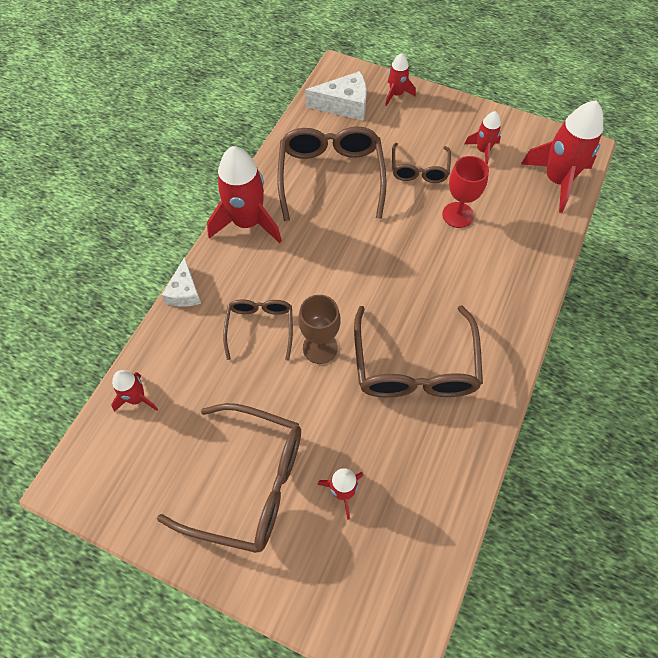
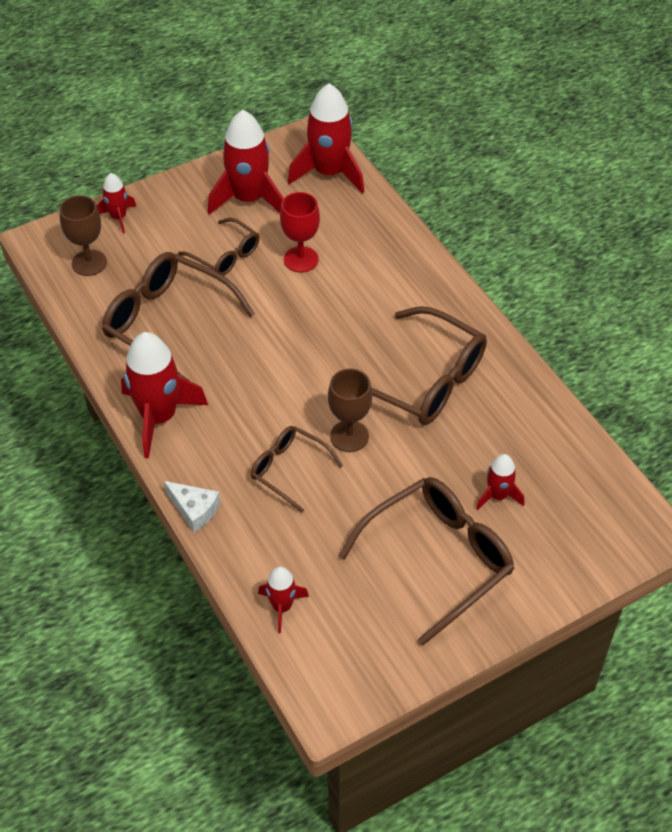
camera: 55 degrees left, 10 degrees down
(344, 105) = (89, 263): white cheese -> brown goblet
(483, 150) = (249, 199): red rocket -> red rocket, size x1.92

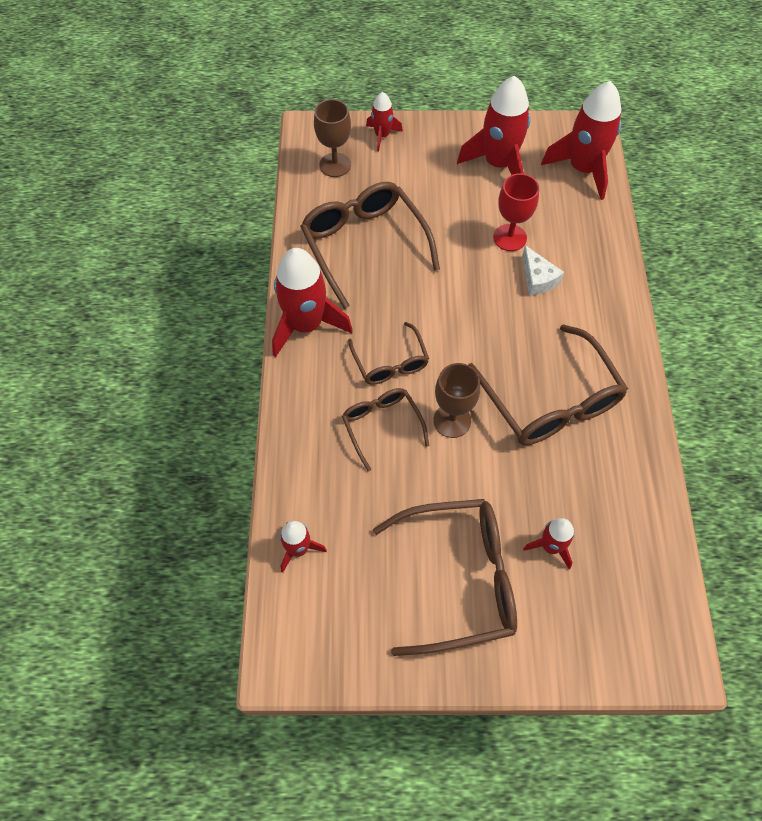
camera: 30 degrees right, 10 degrees up
(194, 510) = (283, 422): white cheese -> white cheese (537, 279)
(225, 255) = (448, 205): brown glasses -> brown glasses (390, 362)

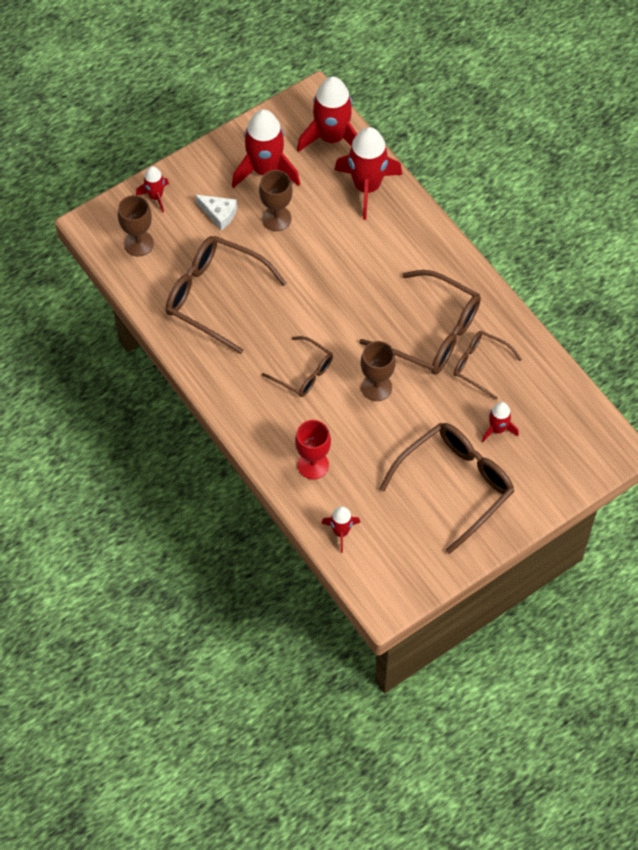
camera: 35 degrees left, 0 degrees up
(306, 325) = (222, 382): red rocket -> red rocket (367, 187)
(382, 426) = (333, 420): brown glasses -> brown glasses (481, 366)
(476, 210) = (276, 218): none -> brown goblet
(510, 238) = (318, 227): red goblet -> red goblet (313, 465)
(537, 279) = (361, 248): white cheese -> white cheese (219, 214)

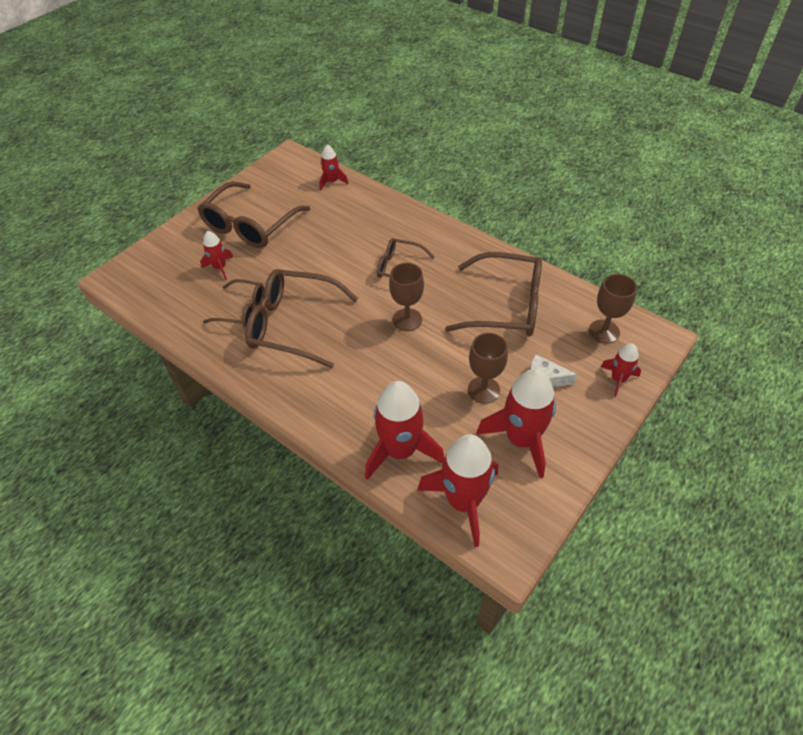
camera: 165 degrees right, 10 degrees down
(313, 465) = (367, 212): red goblet -> none
(376, 387) = (332, 272): brown goblet -> brown goblet (407, 320)

